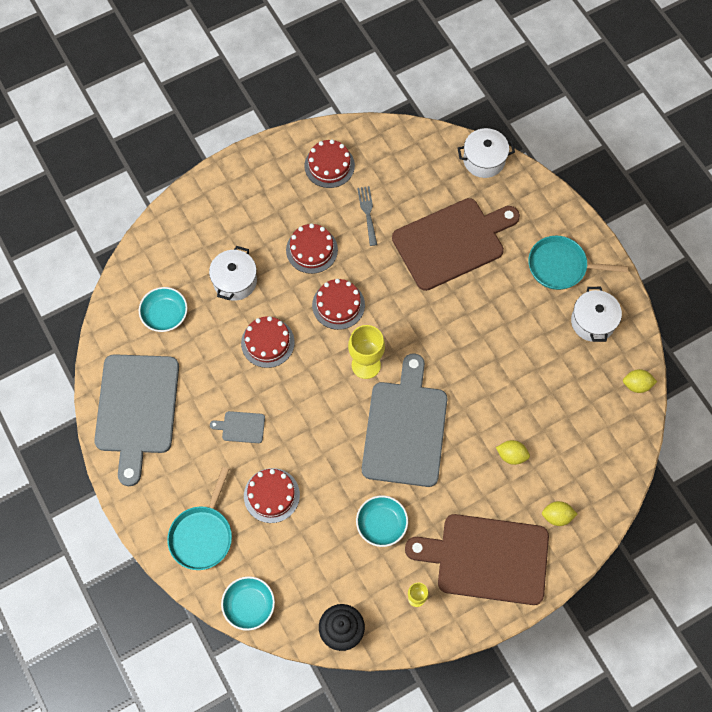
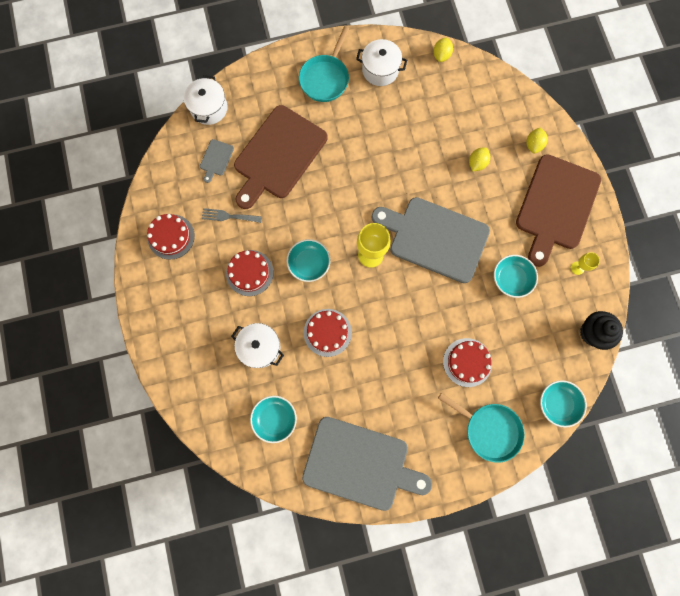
camera: 75 degrees left, 10 degrees up
(241, 427) = (400, 374): grey cutting board -> grey cutting board (216, 159)
(338, 305) = (309, 263): red cake -> turquoise bowl
(452, 242) = (278, 155): brown cutting board -> brown cutting board turned 135 degrees counterclockwise

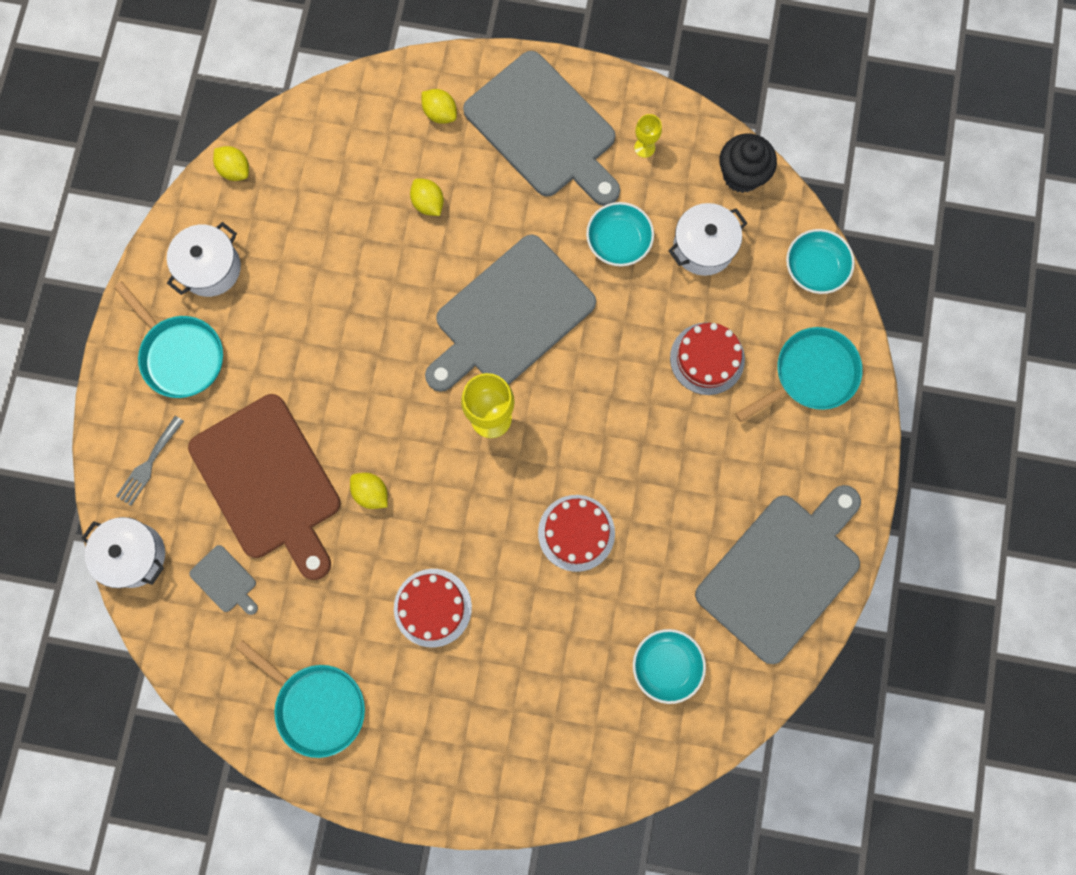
camera: 65 degrees left, 0 degrees up
(171, 236) = (316, 705): red cake -> turquoise pan
(228, 216) = (328, 601): grey fork -> grey fork (149, 464)
(260, 347) = (553, 641): white pot -> white pot (703, 247)
(297, 211) = (371, 493): none -> yellow lemon
(309, 263) = (461, 513): turquoise bowl -> none
(556, 206) = (544, 129): brown cutting board -> grey cutting board

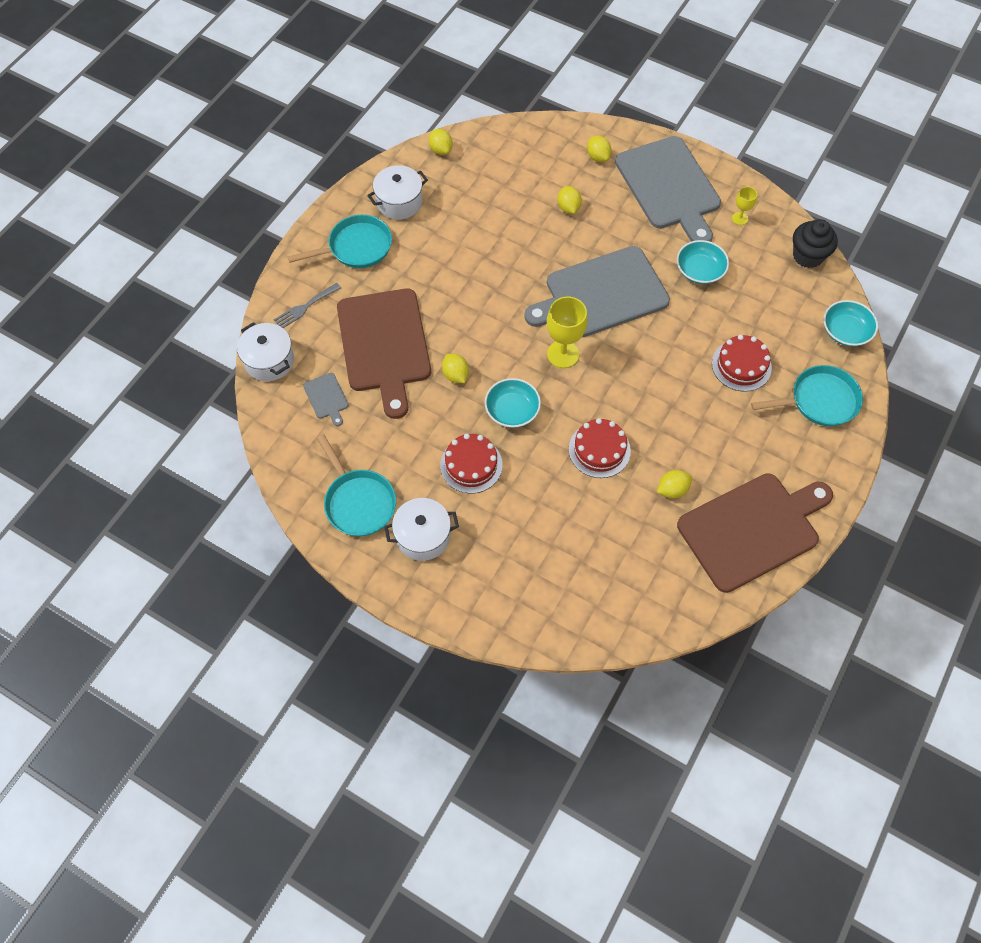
camera: 20 degrees right, 15 degrees down
(180, 354) = (356, 247): turquoise pan -> turquoise pan turned 90 degrees counterclockwise
(666, 665) = (637, 565): turquoise bowl -> turquoise bowl (512, 410)
(676, 554) = (672, 490): none -> yellow lemon
(703, 247) = (763, 293): white pot -> white pot (423, 536)
(782, 573) = (752, 529): grey cutting board -> brown cutting board

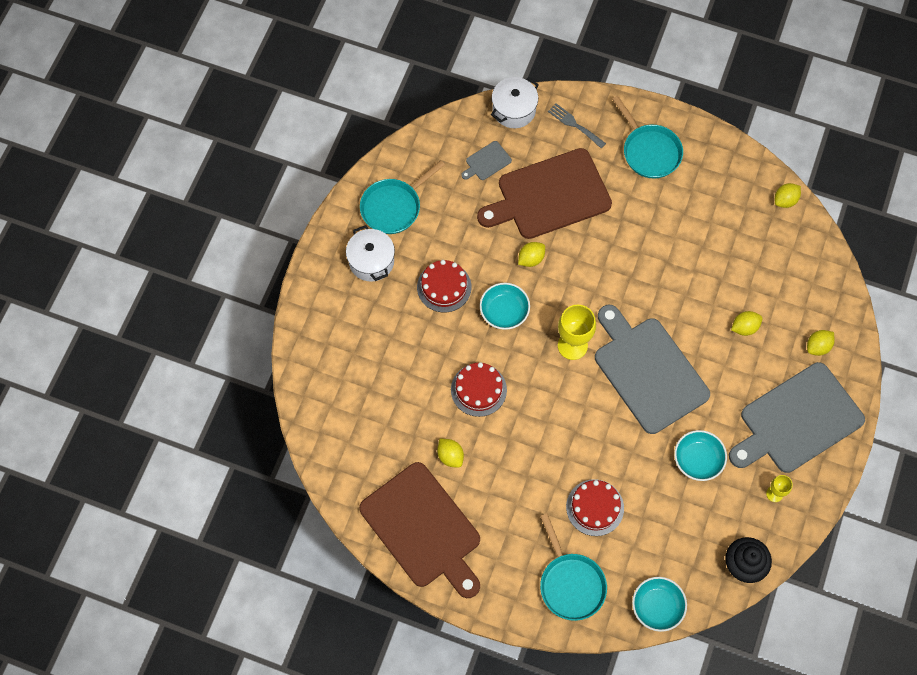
camera: 80 degrees right, 5 degrees up
(399, 202) = (711, 176): white pot -> none

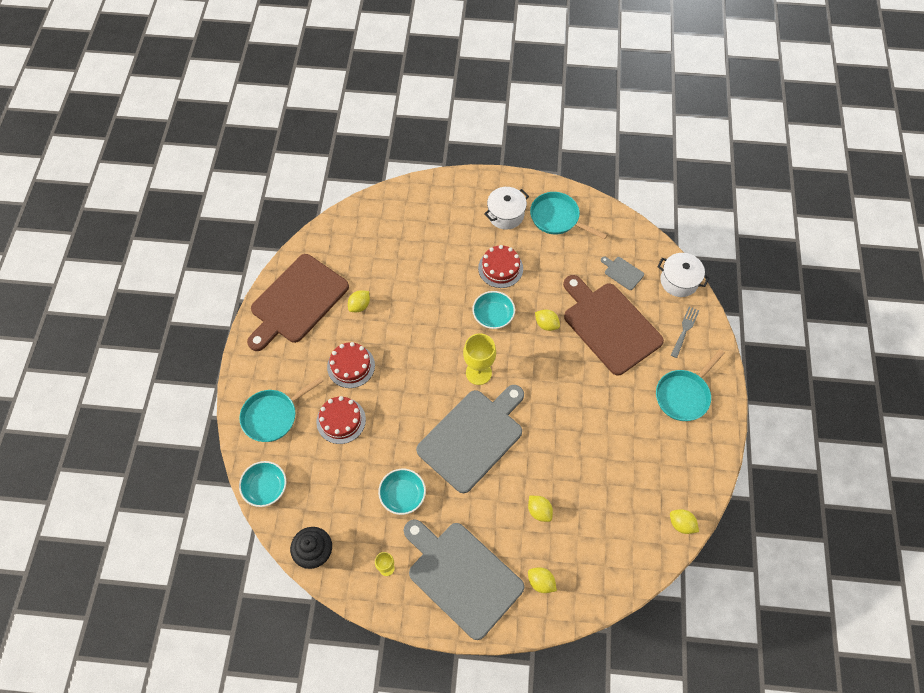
camera: 75 degrees right, 5 degrees down
(478, 389) = (420, 313): red cake -> red cake (351, 366)

